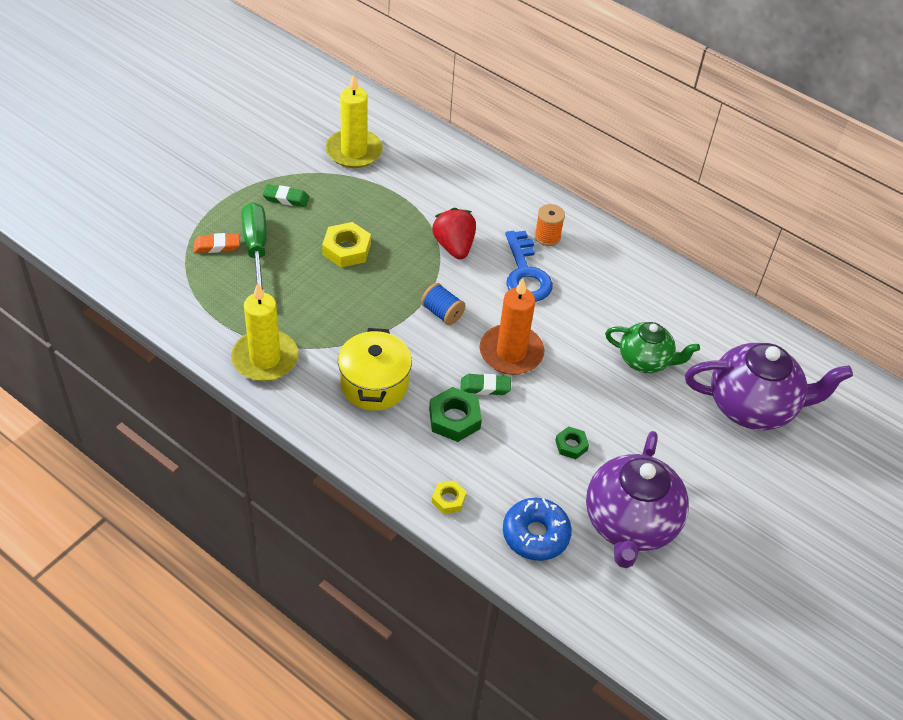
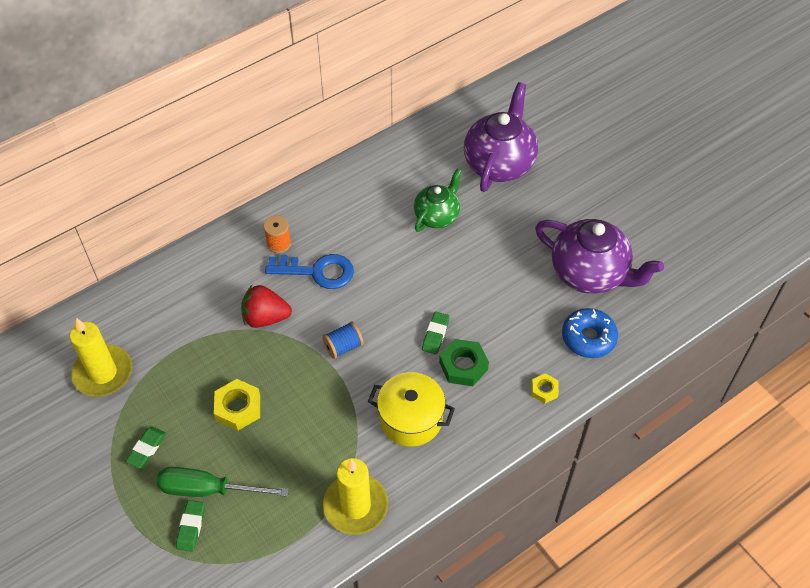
camera: 70 degrees left, 5 degrees up
(217, 246) = (191, 527): orange eraser -> green eraser
(511, 352) = (403, 306): orange candle -> none
(571, 445) = (509, 290): green nut -> none

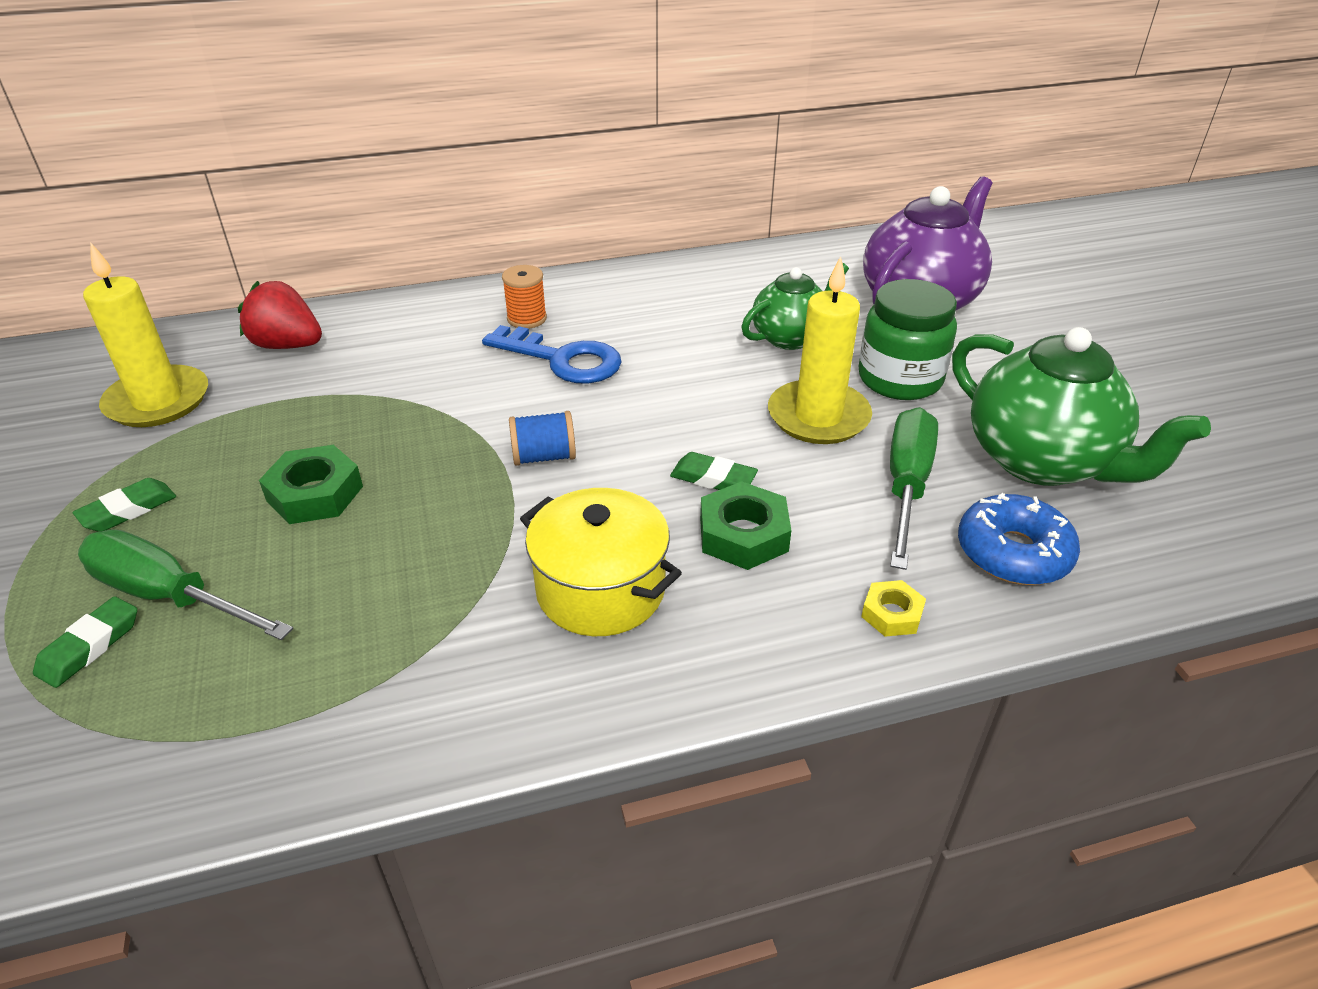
camera: 20 degrees right, 15 degrees down
(238, 408) = (315, 493): yellow nut -> green nut
(265, 318) = (446, 393): red strawberry -> red strawberry (287, 345)
(355, 506) = (406, 705): yellow candle -> yellow candle (818, 417)
(435, 335) = (713, 478): green eraser -> green eraser turned 75 degrees clockwise
(506, 233) = (900, 379): none -> green jar
(530, 310) = (906, 485): none -> green screwdriver
(590, 274) = (1042, 461): purple teapot -> green teapot

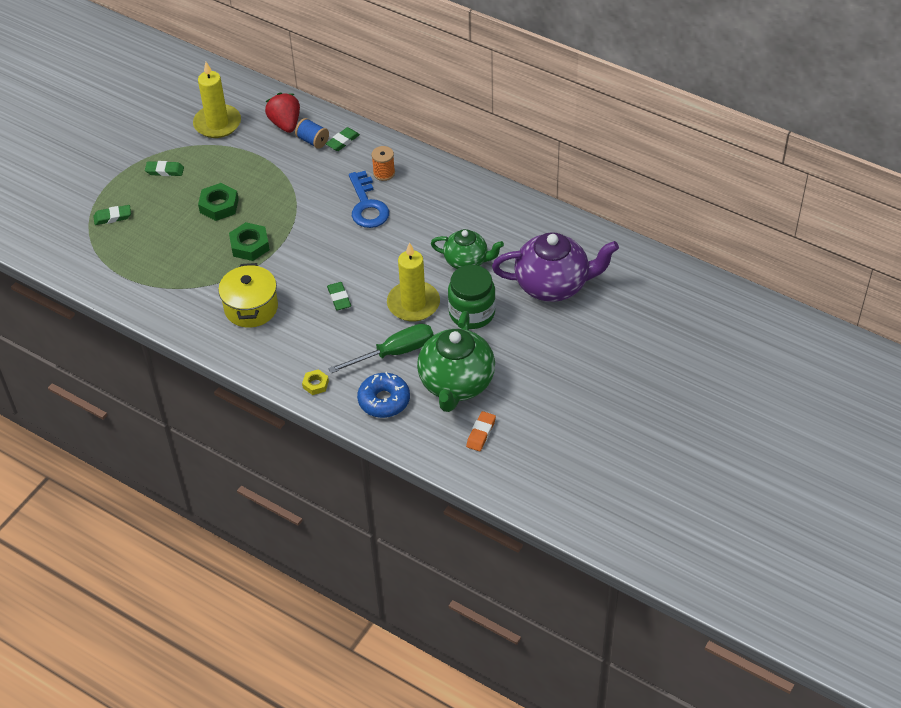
camera: 50 degrees right, 10 degrees up
(169, 596) = (145, 215): green screwdriver -> none
(411, 319) = (343, 141): none -> green eraser
(544, 457) = (301, 246): blue spool -> blue spool (313, 141)
(743, 534) = (316, 325): green nut -> green nut (250, 245)
(1181, 491) = (481, 433): none -> orange eraser

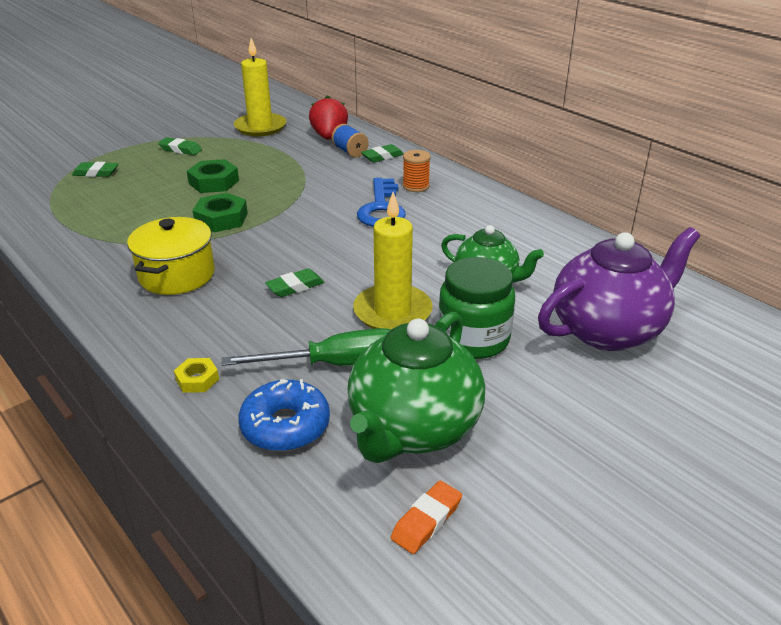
camera: 15 degrees right, 15 degrees down
(339, 298) = (295, 287): green eraser -> green eraser turned 60 degrees clockwise
(553, 285) = (608, 330): purple teapot -> purple teapot turned 45 degrees counterclockwise

